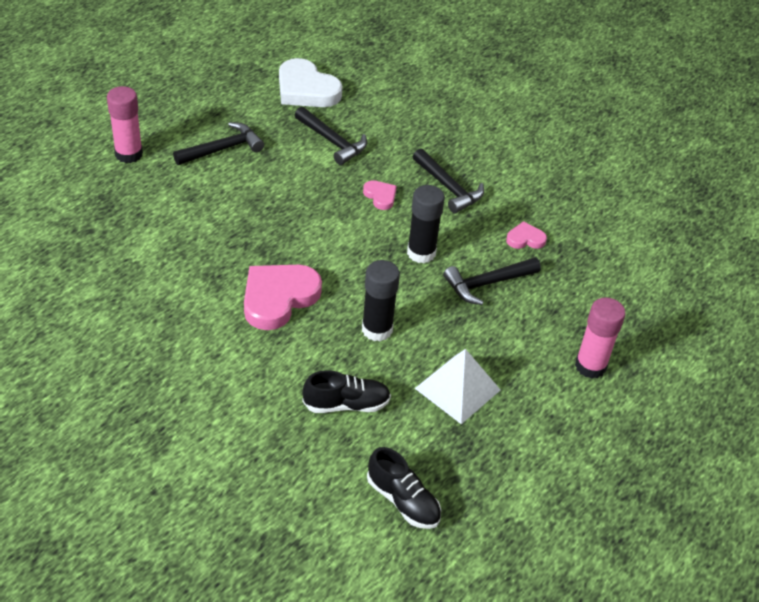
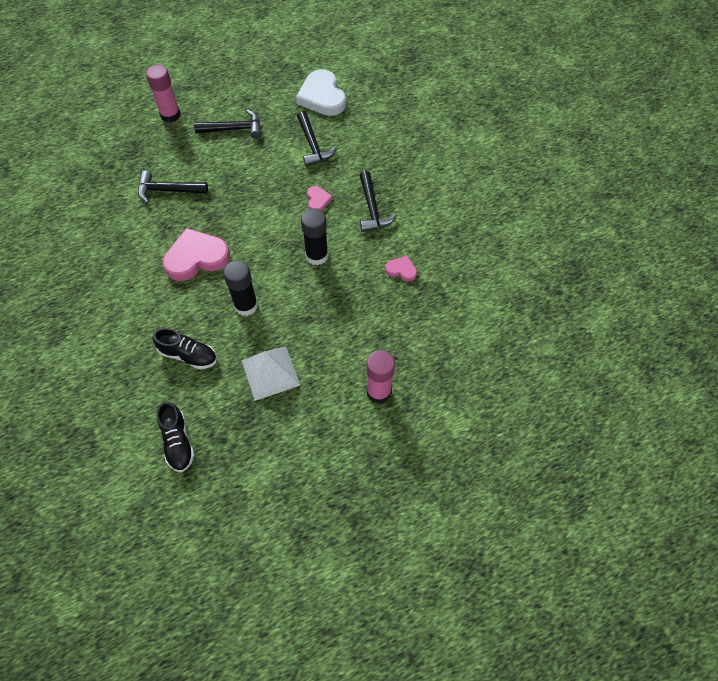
camera: 30 degrees right, 15 degrees up
(487, 283) = (348, 297): black hammer -> black hammer (168, 190)

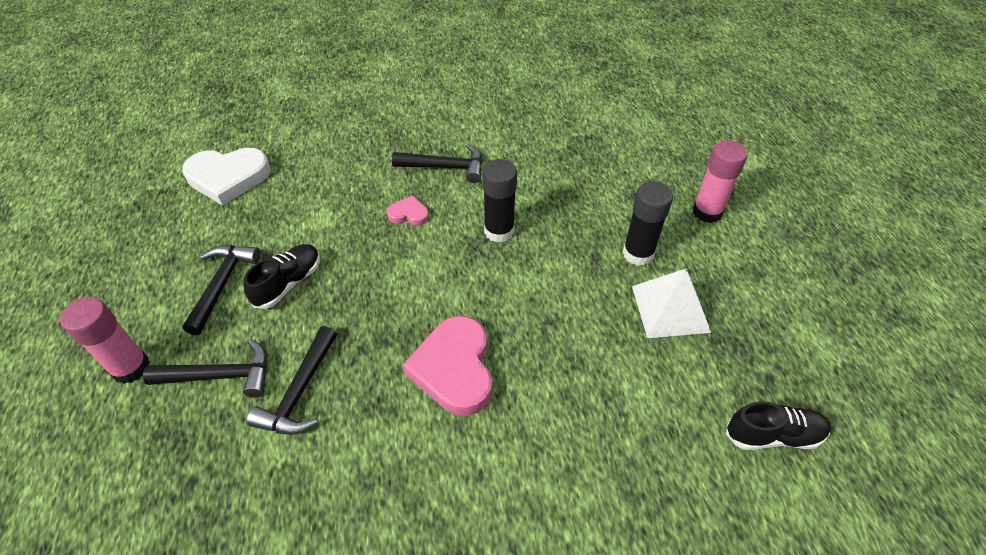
camera: 75 degrees left, 10 degrees down
(188, 355) = (629, 403): black shoe -> black shoe (288, 283)
(246, 305) = (558, 319): black glue stick -> black glue stick (638, 253)
(313, 145) = (310, 202): black hammer -> black hammer (220, 376)
(401, 270) = (545, 161): pink heart -> none

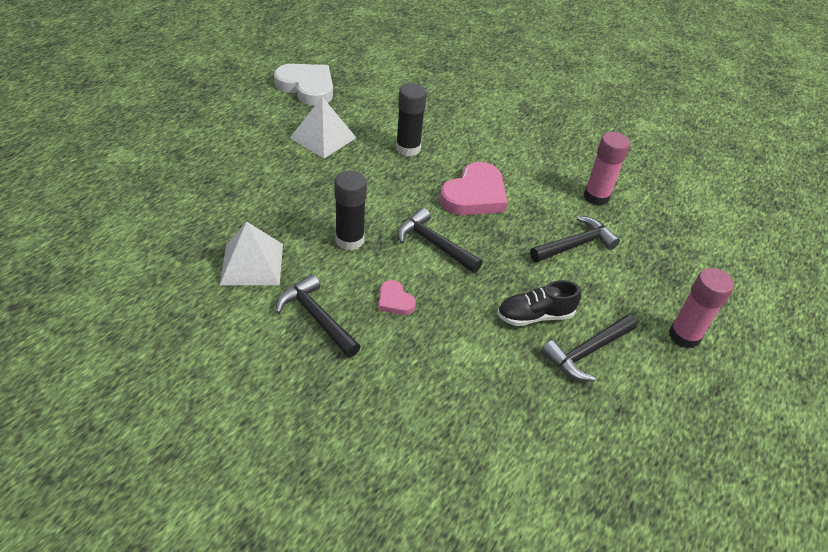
camera: 140 degrees left, 5 degrees down
(220, 376) = (621, 287): black hammer -> black hammer (434, 244)
(228, 177) = (517, 472): white heart -> white heart (307, 87)
(534, 165) = (252, 263): none -> white pyramid
(638, 253) = (291, 167): black glue stick -> black glue stick (408, 148)
(707, 212) = (210, 154): pink glue stick -> pink glue stick (596, 197)
(773, 435) = (363, 82): black shoe -> none

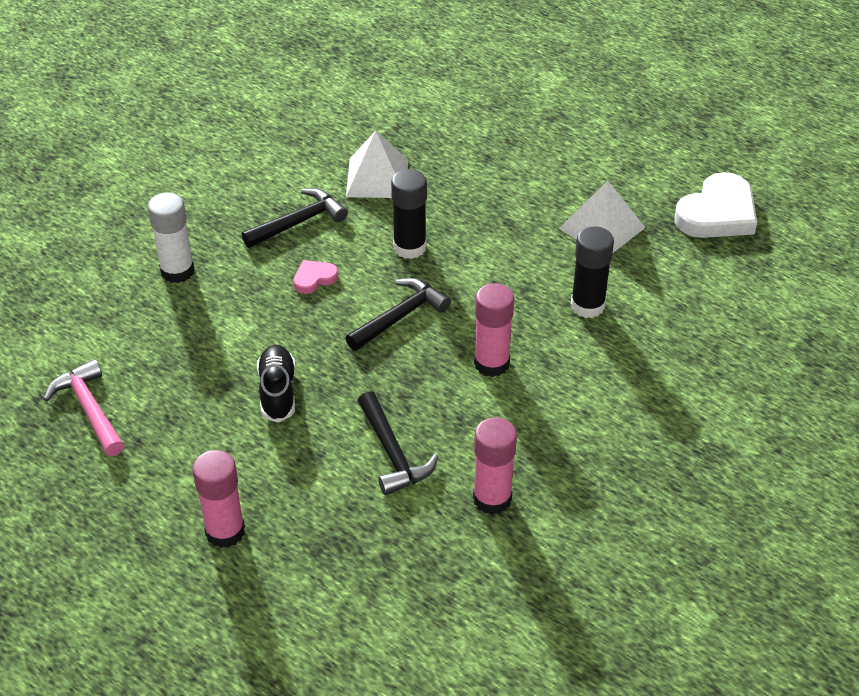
camera: 100 degrees right, 0 degrees up
(394, 411) = (177, 271): none -> white glue stick
(474, 195) = (491, 363): pink heart -> pink glue stick
(587, 352) = (218, 429): black hammer -> none
(596, 458) = (90, 409): none -> pink hammer

